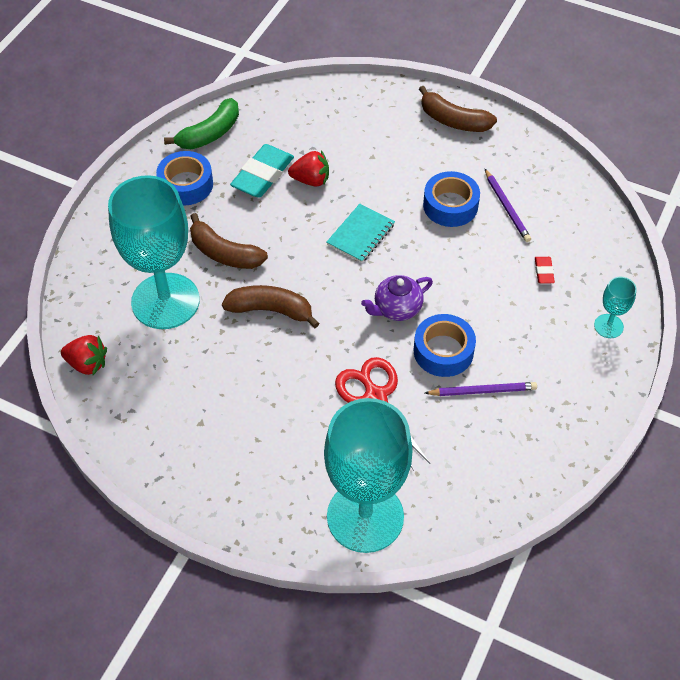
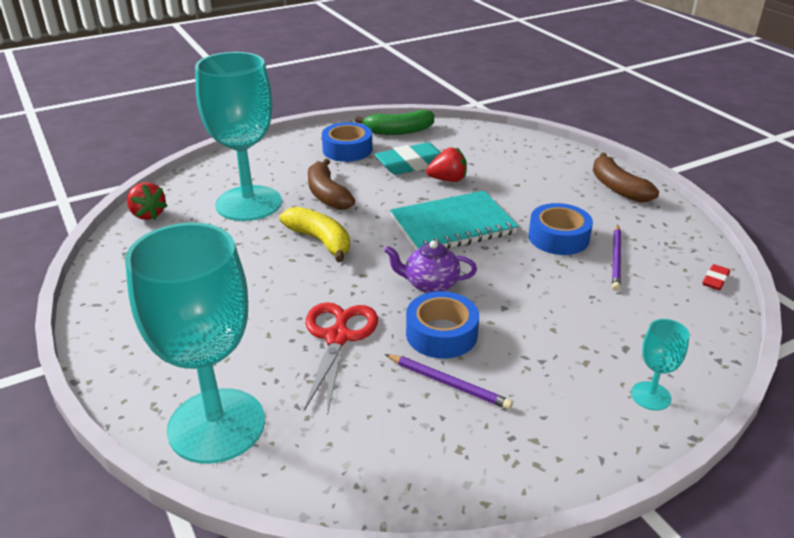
camera: 35 degrees right, 20 degrees down
(271, 310) = (320, 241): brown banana -> yellow banana
(311, 180) = (448, 180): red strawberry -> red strawberry turned 45 degrees counterclockwise
(360, 234) = (452, 225): turquoise notebook -> turquoise notebook, size x1.67
(543, 272) = (612, 320): red eraser -> red eraser (715, 280)

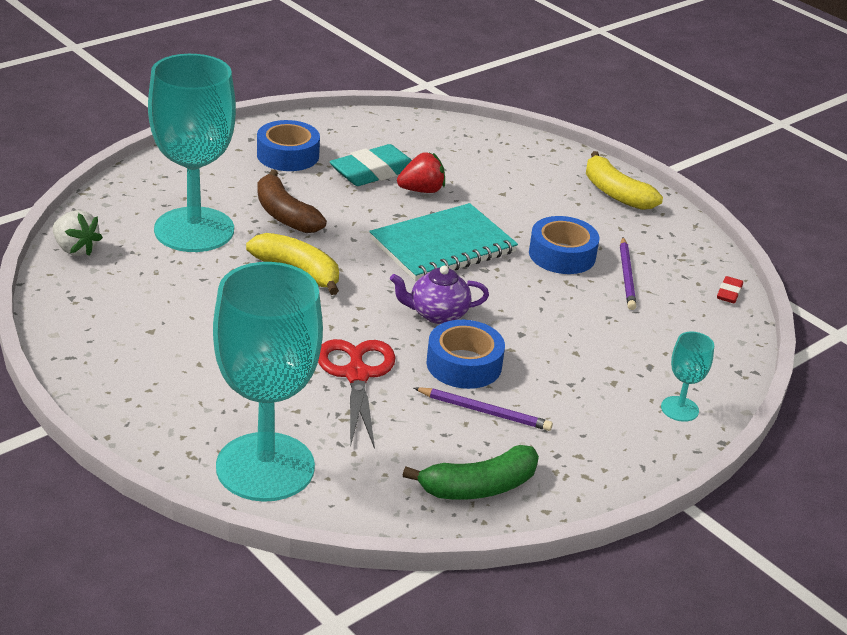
camera: 15 degrees left, 0 degrees up
(148, 214) = (75, 249): red strawberry -> white strawberry
(398, 131) = (343, 128): green banana -> green banana (478, 487)
(618, 188) = (616, 193): brown banana -> yellow banana

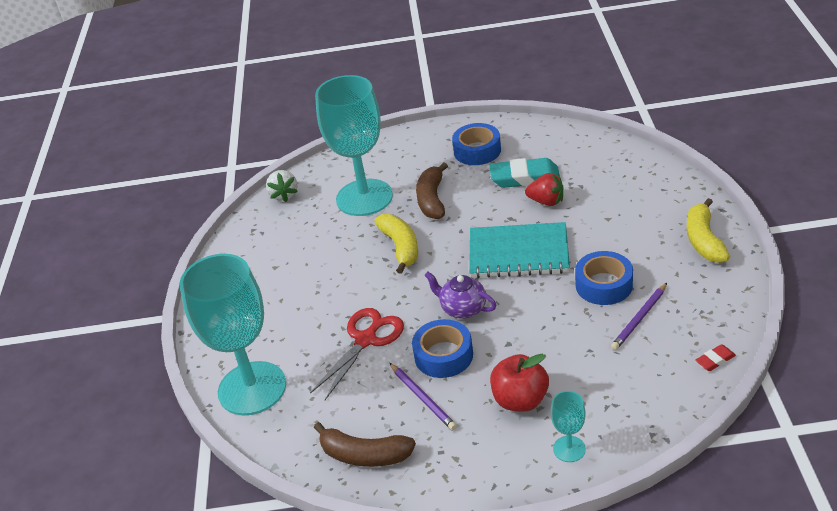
camera: 45 degrees right, 5 degrees up
(478, 487) = (364, 455): green banana -> brown banana
(588, 381) = (520, 400): none -> red apple

